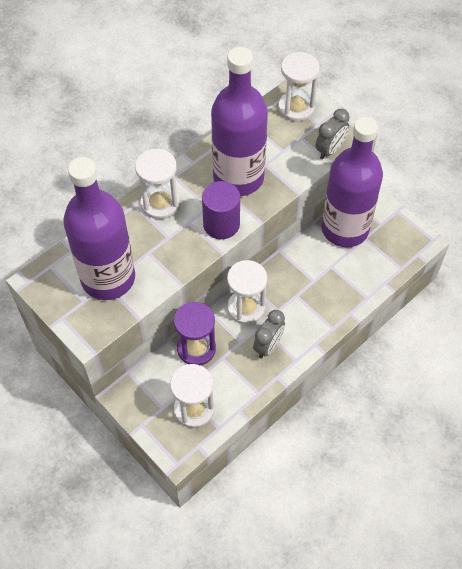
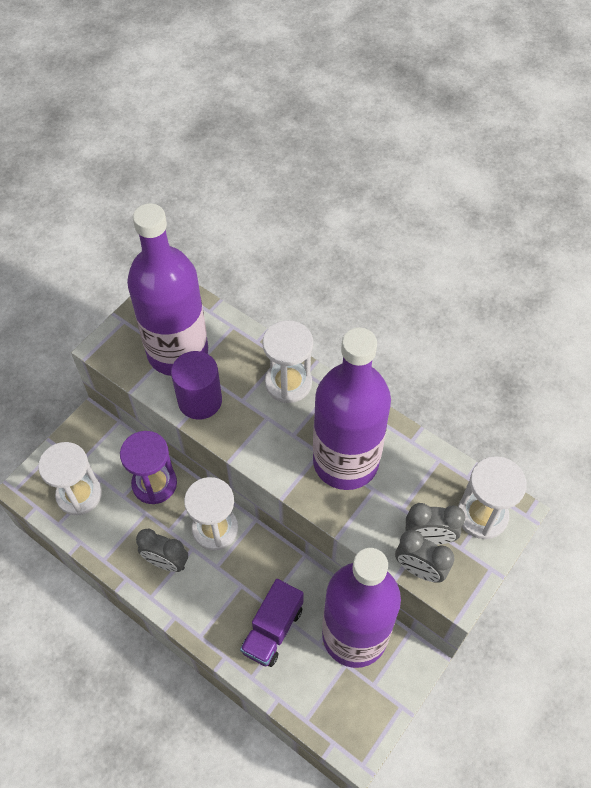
camera: 80 degrees right, 0 degrees up
(221, 224) = (270, 453): purple cylinder -> purple cylinder (200, 400)
(307, 140) = (429, 537): none -> grey clock
(334, 279) = (272, 630): none -> purple truck

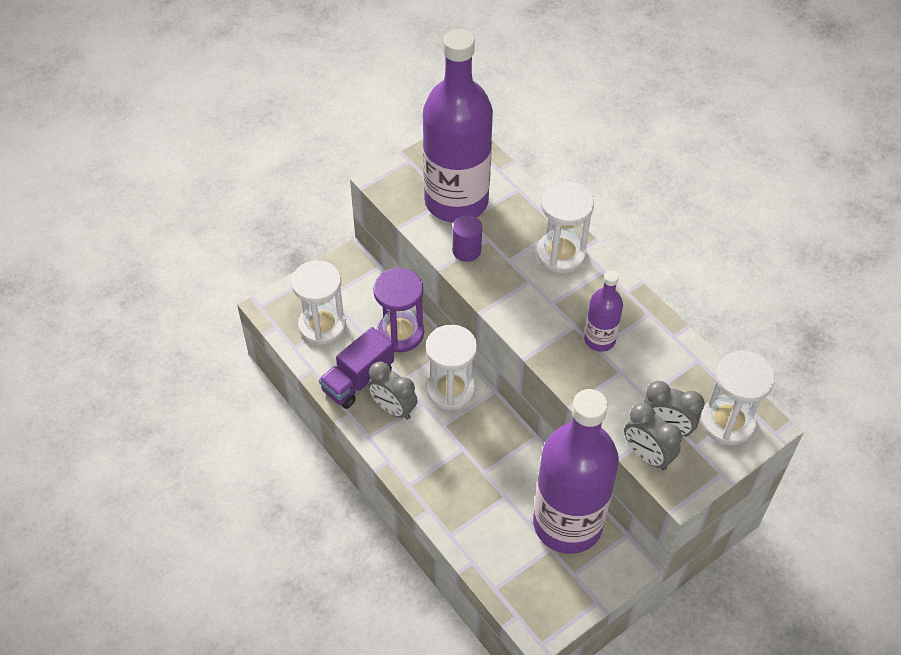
camera: 15 degrees right, 5 degrees down
(200, 400) = (466, 250): purple cylinder -> purple cylinder, size x0.63
(272, 630) = (484, 497): purple truck -> purple truck (358, 380)
(345, 461) = (599, 339): purple bottle -> purple bottle, size x0.46

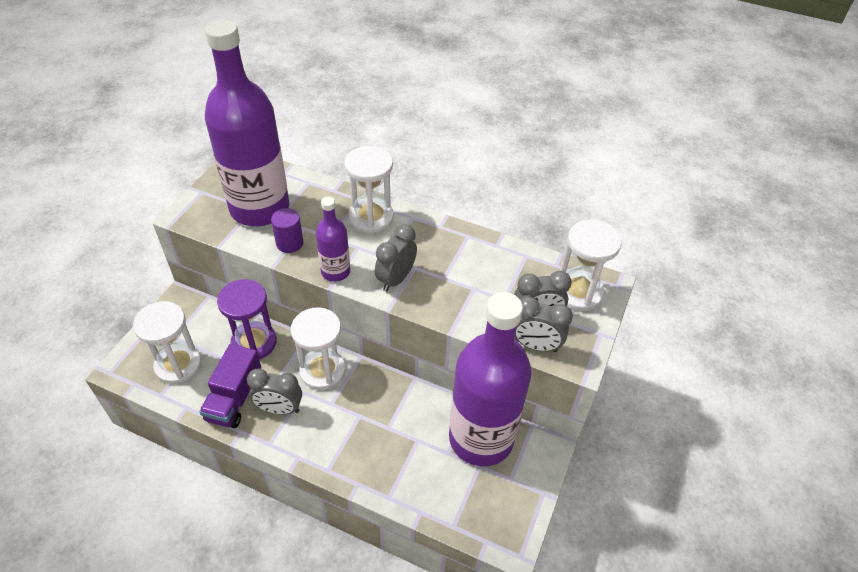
camera: 30 degrees left, 5 degrees down
(549, 330) = (396, 279): none -> grey clock
(599, 339) = (441, 270): purple bottle -> purple bottle (335, 272)

